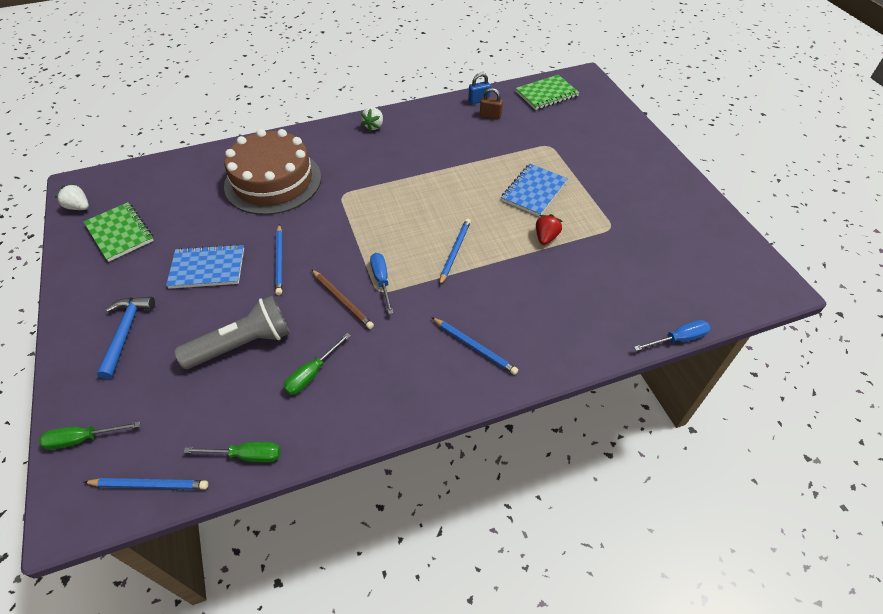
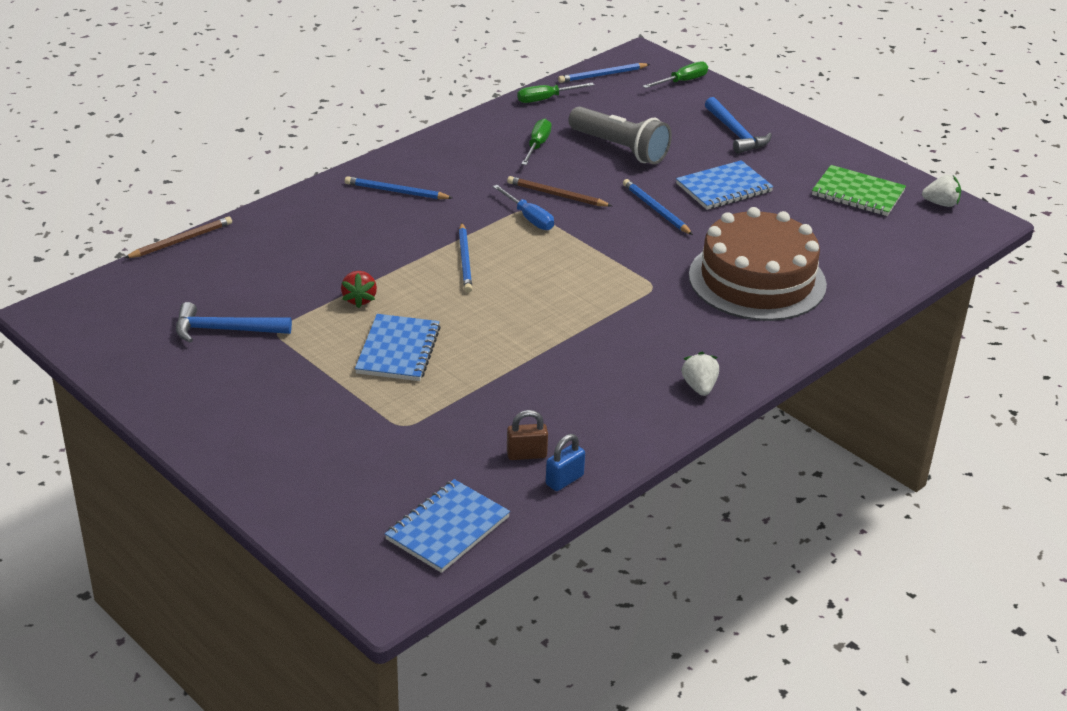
camera: 155 degrees right, 15 degrees down
(243, 344) = (620, 149): grey flashlight -> grey flashlight turned 90 degrees counterclockwise
(546, 94) = (447, 528): green notebook -> blue notebook
(647, 236) = (225, 330): none -> blue hammer
(678, 339) = (181, 240): blue screwdriver -> brown pencil

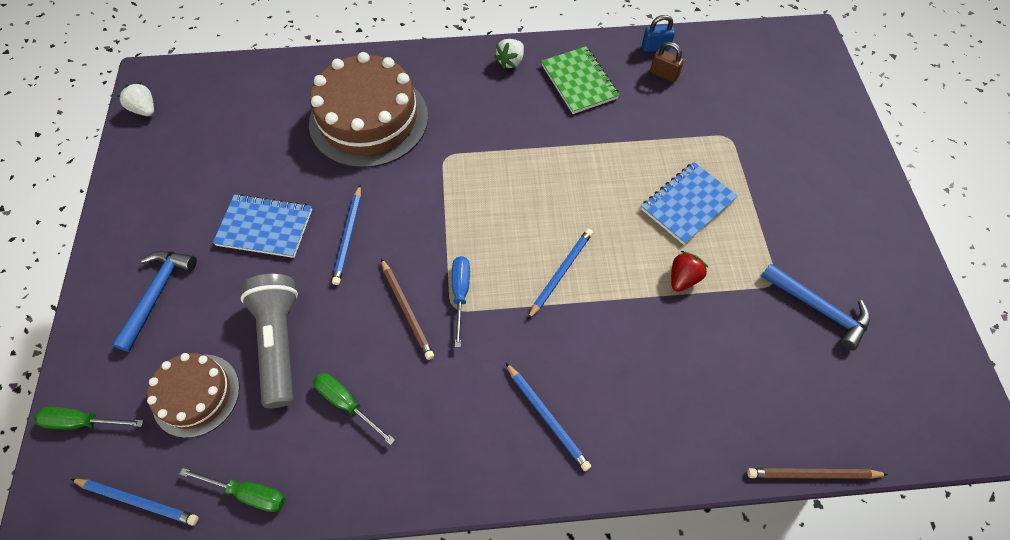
camera: 140 degrees left, 25 degrees up
(447, 528) = (749, 54): blue notebook -> none
(537, 145) = (347, 404): green screwdriver -> green screwdriver turned 75 degrees clockwise
(635, 113) = (196, 395): none -> brown cake
(858, 193) = (181, 156): green notebook -> green notebook (579, 82)

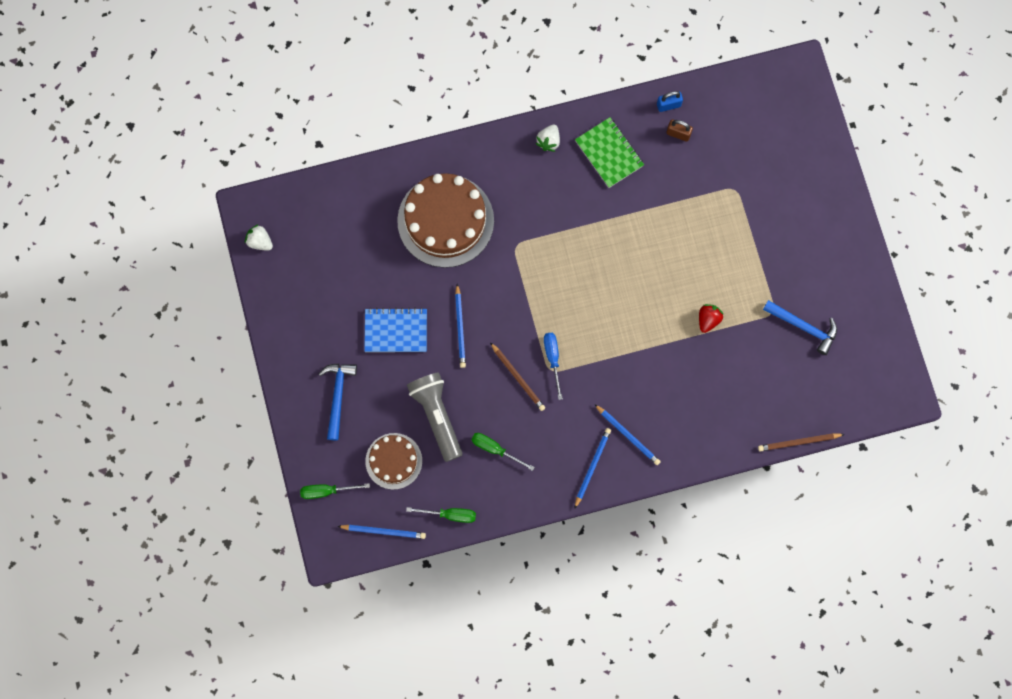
camera: 10 degrees left, 15 degrees up
(560, 273) = (621, 330): blue pencil -> blue pencil (592, 467)
(687, 204) = (707, 257): blue notebook -> none

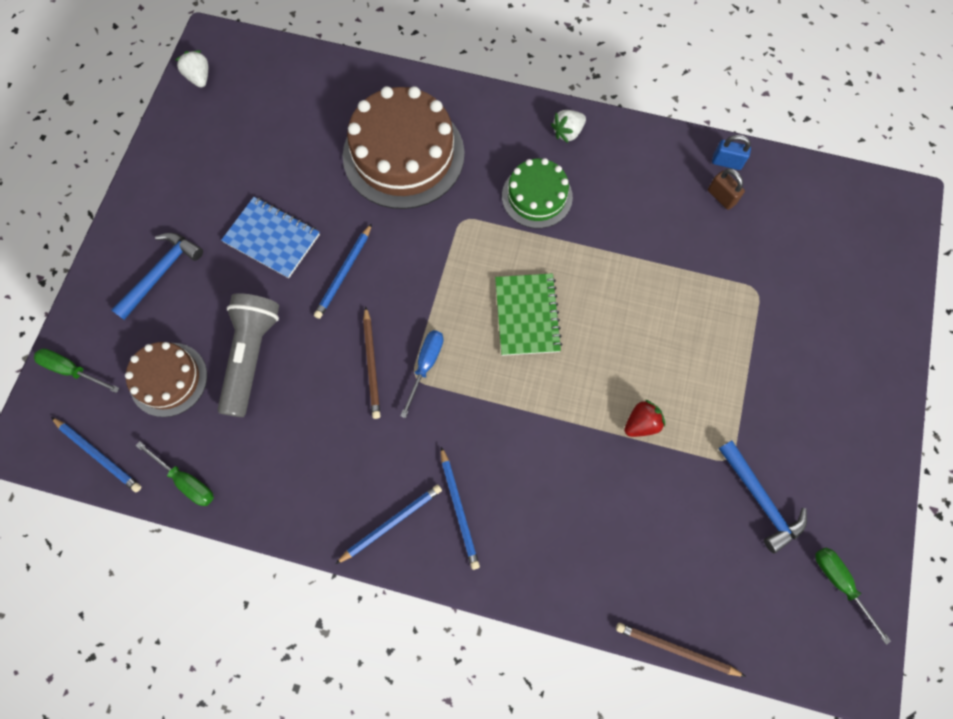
camera: 30 degrees right, 5 degrees down
(495, 449) = (290, 433): green screwdriver -> green screwdriver (840, 583)
(555, 201) = (537, 196): none -> green cake
(609, 153) = (628, 178): green notebook -> green notebook (527, 315)

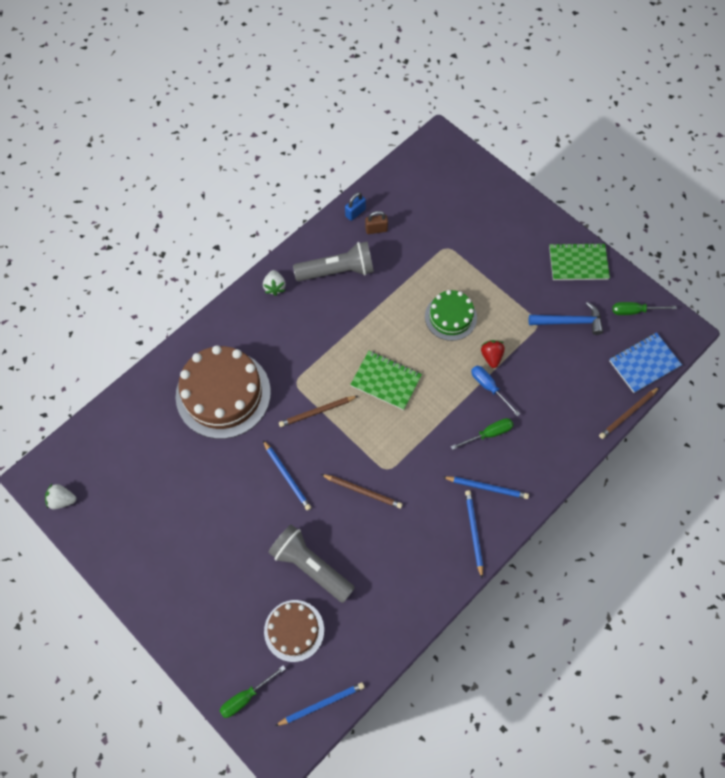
camera: 60 degrees left, 5 degrees down
(161, 273) = (208, 600): blue hammer -> none
(186, 481) = (374, 650): green screwdriver -> green screwdriver (488, 434)
(272, 238) = (231, 511): blue notebook -> blue notebook (644, 363)
(425, 365) = (383, 459): blue screwdriver -> blue screwdriver (489, 387)
(441, 262) = (317, 412): none -> brown pencil
(537, 196) = (308, 330): green cake -> green cake (450, 317)
(635, 185) = (337, 271): none -> grey flashlight
(857, 468) = (578, 263): none -> green notebook

